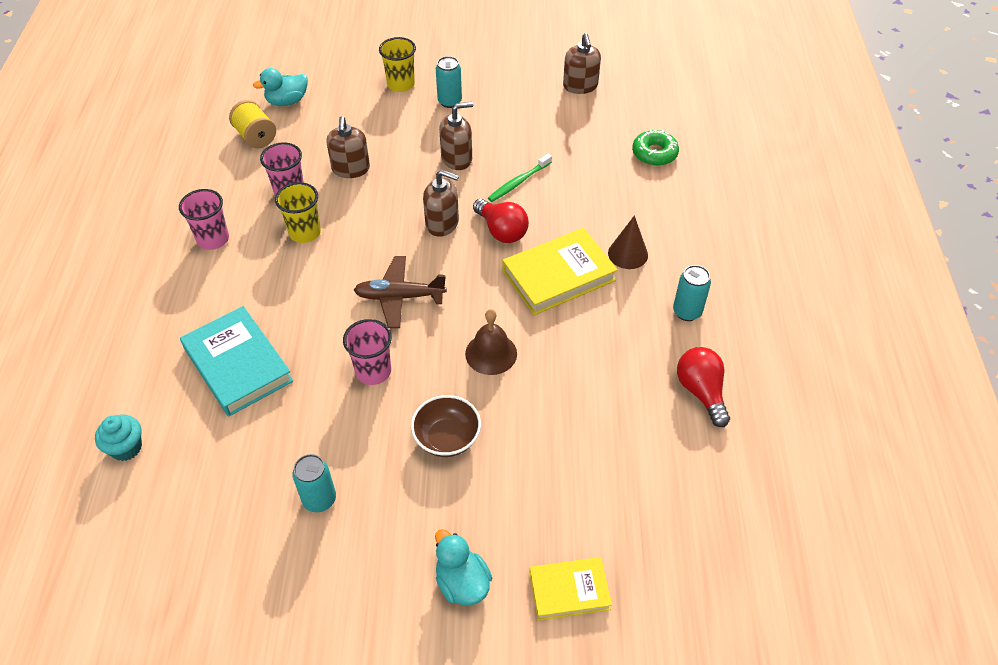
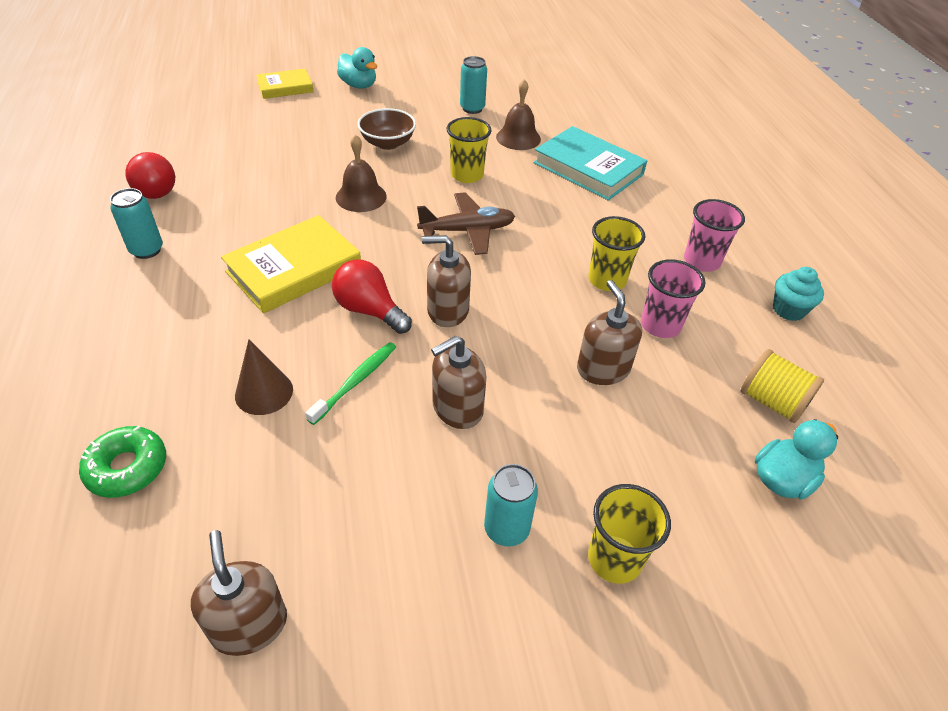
camera: 165 degrees right, 5 degrees down
(126, 448) = (631, 119): turquoise cupcake -> turquoise cupcake (788, 310)
(288, 429) = (518, 138): none -> brown bell
(373, 371) = (467, 175): pink cup -> yellow cup
(628, 254) = (205, 302): brown cone -> brown cone (264, 392)

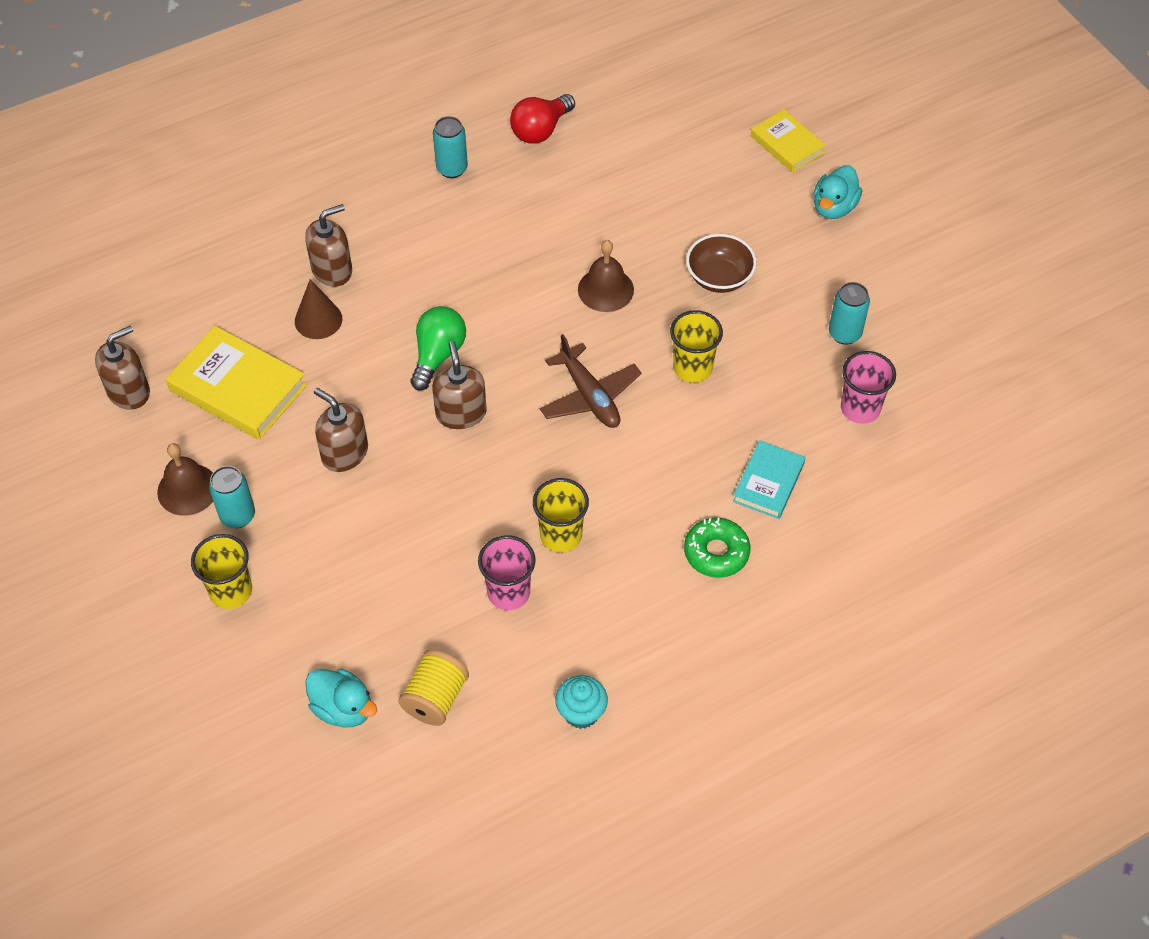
camera: 75 degrees right, 10 degrees up
(127, 468) = (224, 273): green donut -> green donut (716, 552)
(294, 269) = (470, 280): yellow book -> yellow book (238, 388)
(355, 382) = (349, 374): green toothbrush -> none
(369, 310) = (438, 355): red light bulb -> green light bulb
(518, 138) = (801, 397): brown bell -> brown bell (187, 489)
(588, 168) = (768, 482): turquoise book -> turquoise book, size x0.61
(603, 369) = (429, 552): brown soap dispenser -> brown soap dispenser (332, 270)
(701, 261) = (632, 621): pink cup -> pink cup (860, 408)

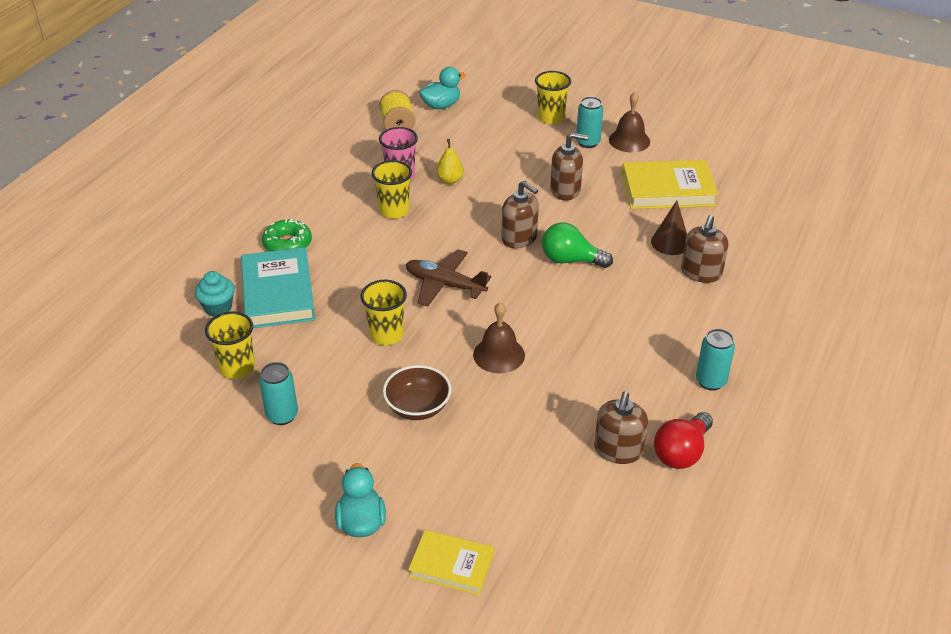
camera: 145 degrees right, 15 degrees down
(129, 391) = (724, 162): brown soap dispenser -> brown soap dispenser (618, 450)
(343, 708) = (441, 105): turquoise duck -> turquoise duck turned 150 degrees clockwise
(438, 355) = (570, 260): green light bulb -> green light bulb turned 120 degrees clockwise
(457, 548) = (450, 180): none -> yellow pear
(540, 130) = (681, 452): red light bulb -> red light bulb turned 150 degrees counterclockwise
(581, 712) = (313, 151): turquoise cupcake -> turquoise cupcake (218, 308)
(768, 482) = (278, 293): turquoise book -> turquoise book, size x1.64
(860, 408) = (237, 368): pink cup -> yellow cup

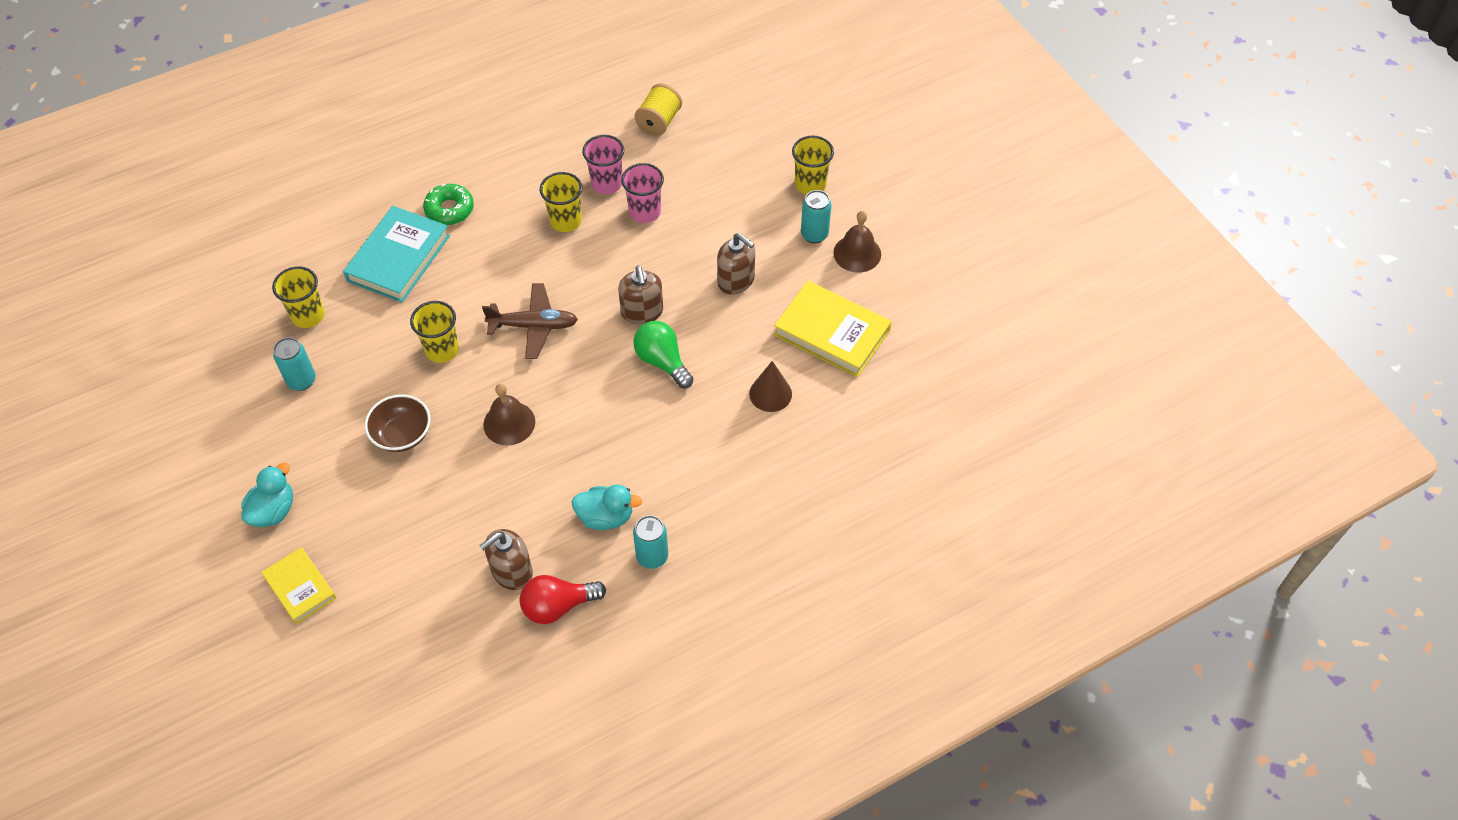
camera: 35 degrees right, 15 degrees up
(218, 308) = (343, 247): turquoise cupcake -> none
(441, 105) = (721, 116): turquoise duck -> turquoise duck (606, 517)
(445, 285) = (533, 326): brown plane -> brown plane turned 120 degrees clockwise
(450, 180) = (645, 212): yellow pear -> pink cup
(701, 273) = (763, 443): brown soap dispenser -> none

